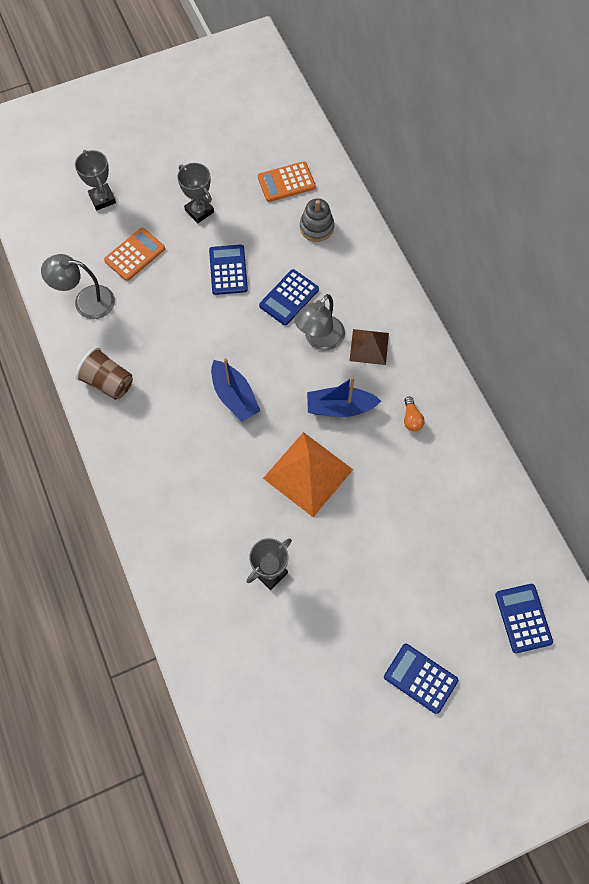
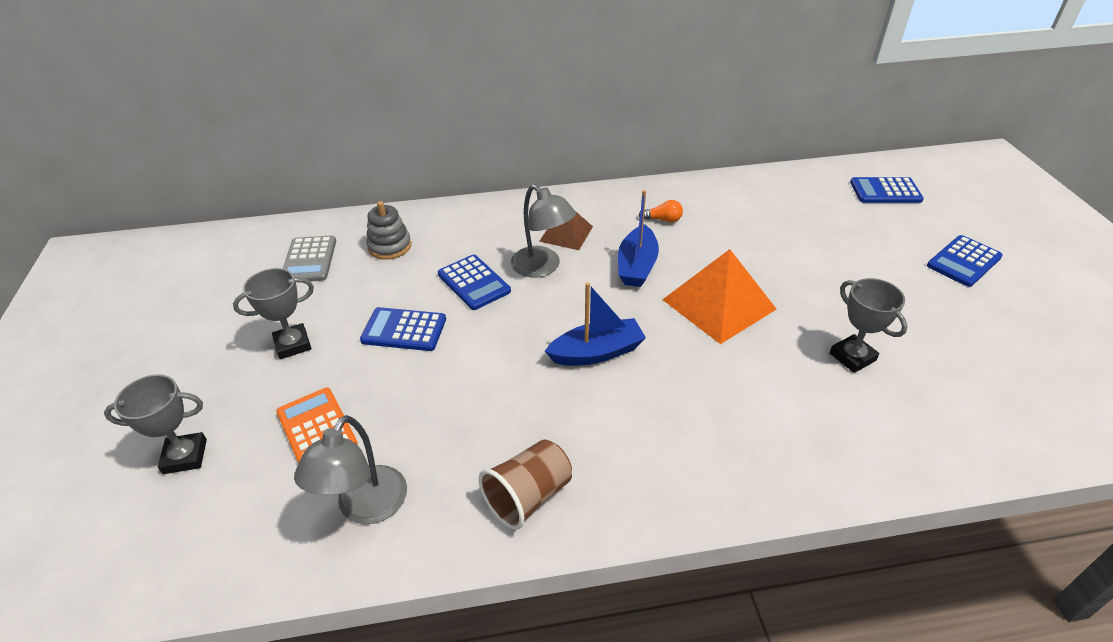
camera: 75 degrees left, 25 degrees down
(286, 182) = (309, 260): orange calculator -> grey calculator

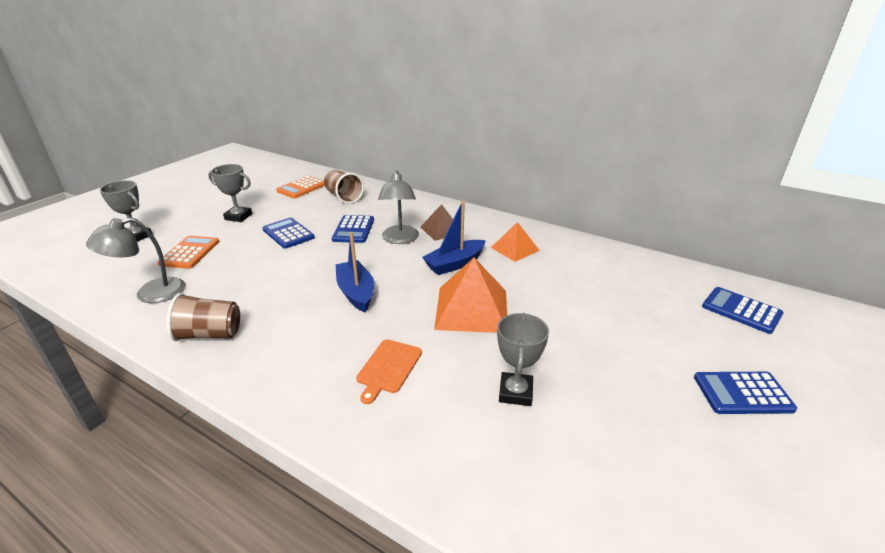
camera: 40 degrees right, 10 degrees down
(309, 260) = (302, 188): grey calculator -> orange calculator
(390, 246) = (344, 197): grey stacking toy -> brown cup
(597, 352) = (356, 292): blue boat -> blue boat turned 135 degrees counterclockwise
(663, 220) = (515, 249): orange light bulb -> orange pyramid
(740, 404) = (388, 368): none -> orange cutting board

